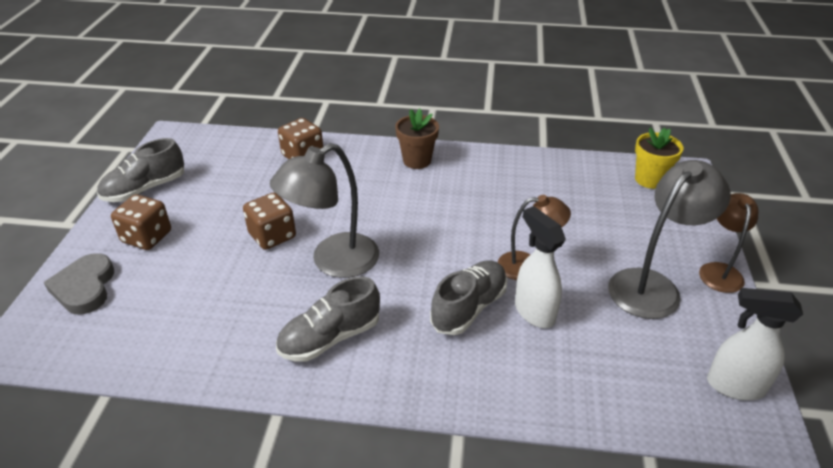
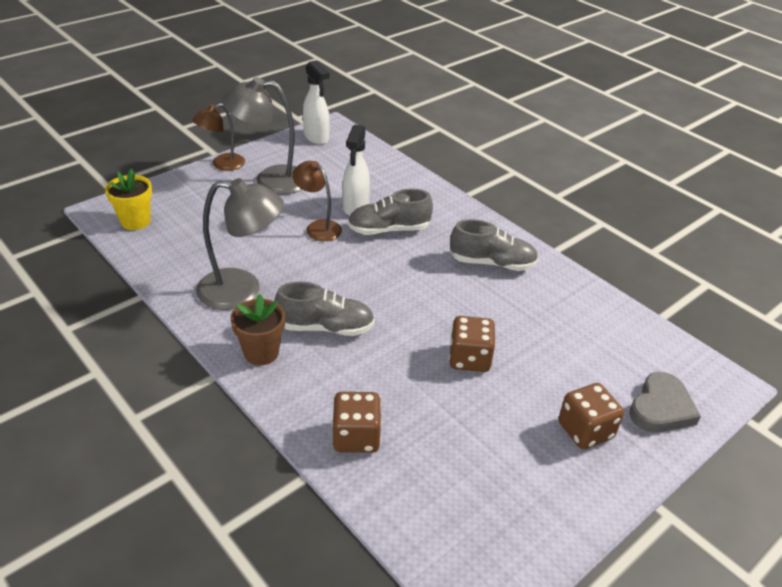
camera: 140 degrees left, 0 degrees up
(145, 189) = (561, 506): grey shoe -> grey shoe (325, 327)
(333, 262) = (442, 307): grey lamp -> grey lamp (242, 290)

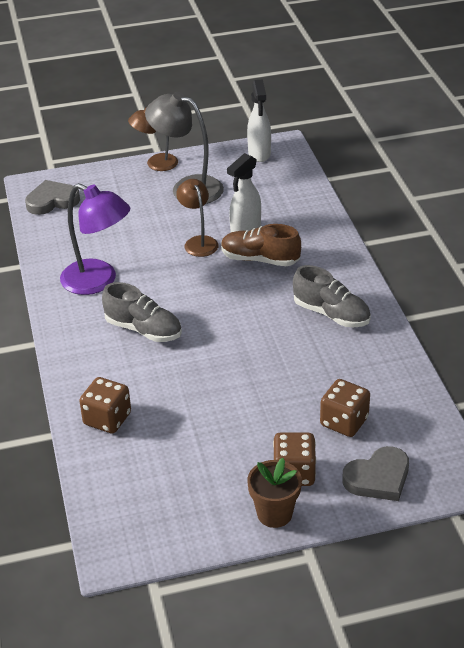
camera: 30 degrees right, 0 degrees up
(135, 221) = (52, 201): yellow flower pot -> grey heart
(242, 290) = (98, 281): grey lamp -> purple lamp
(261, 353) = (80, 335): brown flower pot -> brown flower pot (274, 514)
(389, 229) = (260, 259): grey shoe -> brown shoe
(469, 358) = (243, 388): brown dice -> brown dice (344, 422)

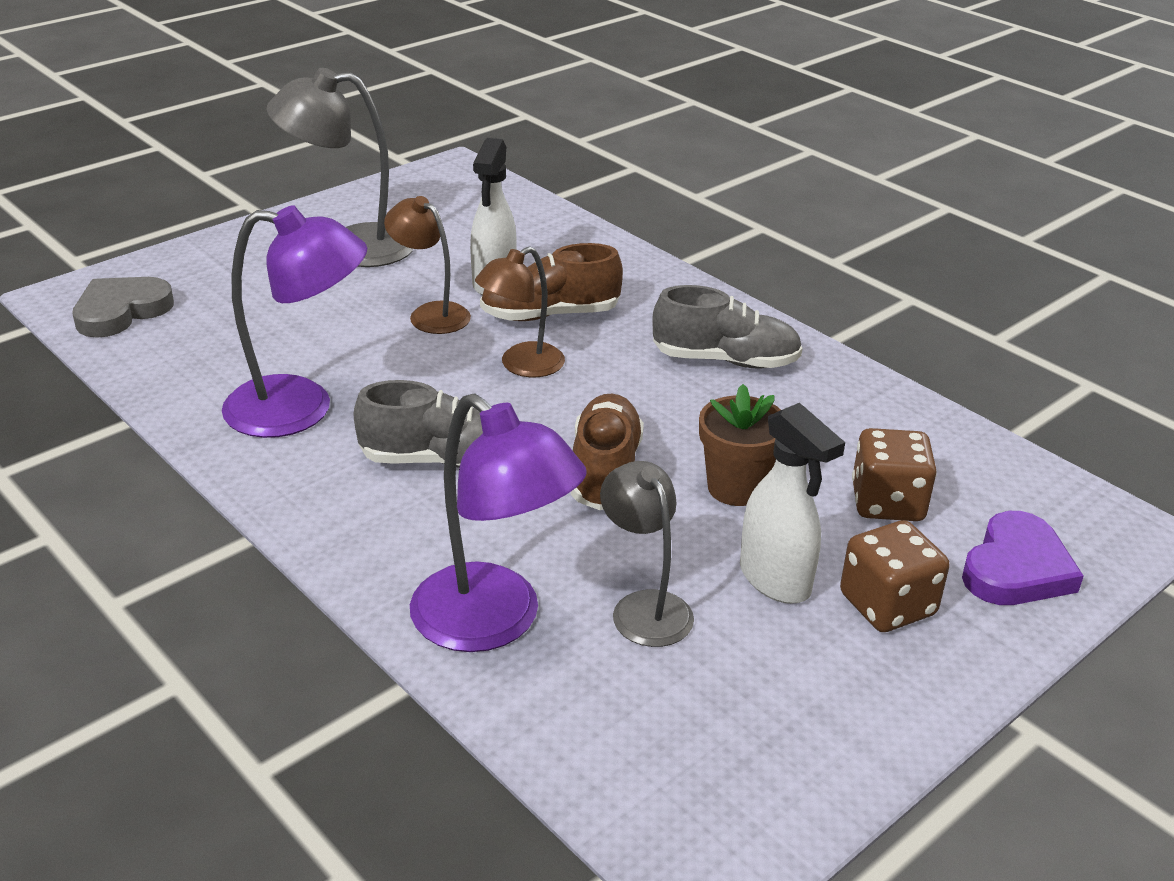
camera: 30 degrees left, 5 degrees down
(107, 419) = (494, 623): brown dice -> purple lamp
(155, 164) = (269, 226): brown lamp -> brown lamp (521, 366)
(179, 434) = (644, 607): none -> grey lamp
(216, 359) = (605, 471): none -> brown shoe
(259, 154) = (429, 184): white spray bottle -> white spray bottle (775, 580)
(274, 514) = (918, 681): brown flower pot -> brown flower pot (736, 488)
(378, 478) = (1016, 568): grey heart -> purple heart

